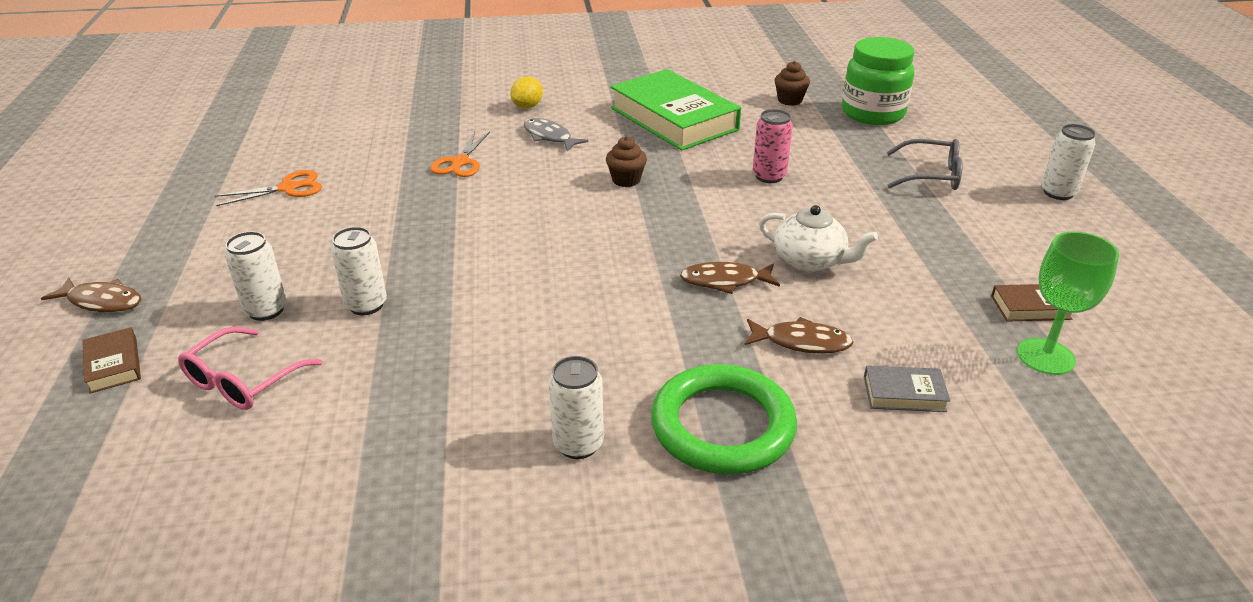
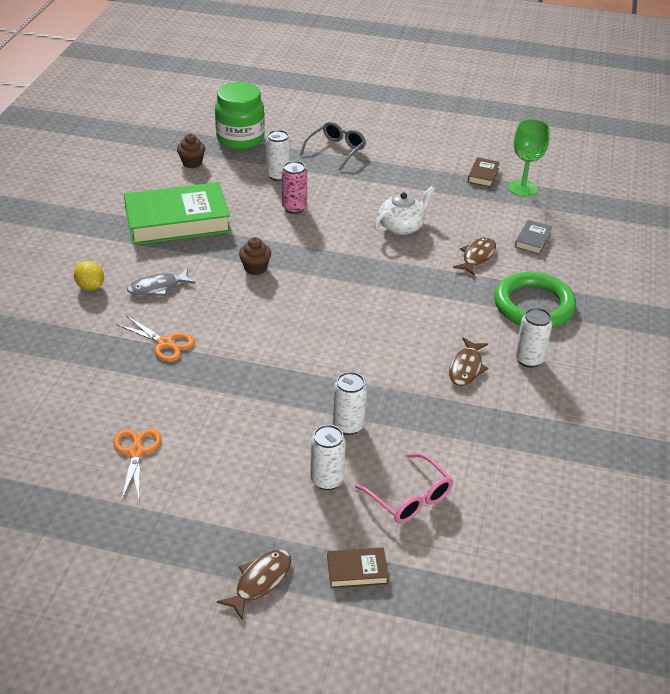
camera: 70 degrees left, 5 degrees up
(725, 281) = (405, 264): brown fish -> brown fish (466, 368)
(1058, 193) = (383, 119): white can -> white can (278, 176)

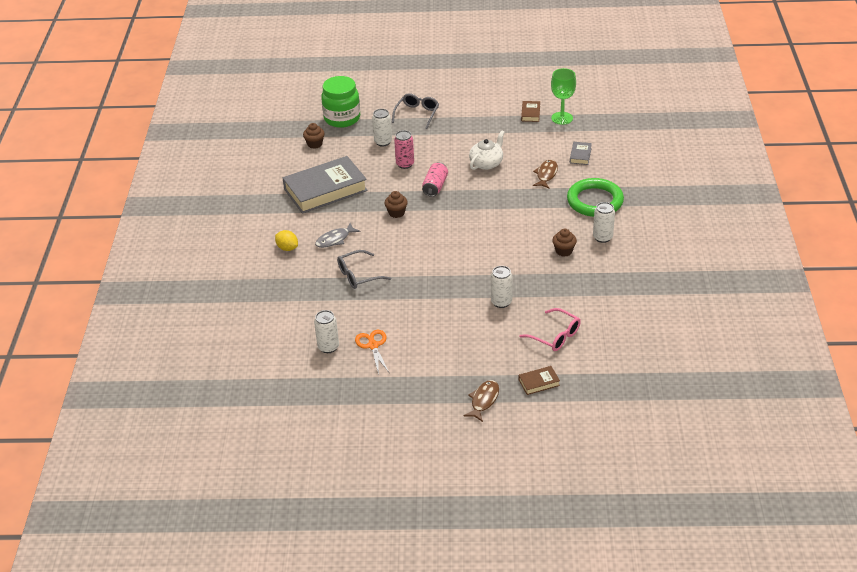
camera: 10 degrees left, 0 degrees up
(165, 343) = (358, 275): orange scissors -> grey glasses
(177, 221) = (325, 190): green book -> grey book
(321, 243) = (435, 186): none -> pink can
(327, 480) = (500, 336): white can -> white can (328, 347)
(466, 368) = (564, 251): brown fish -> brown cupcake

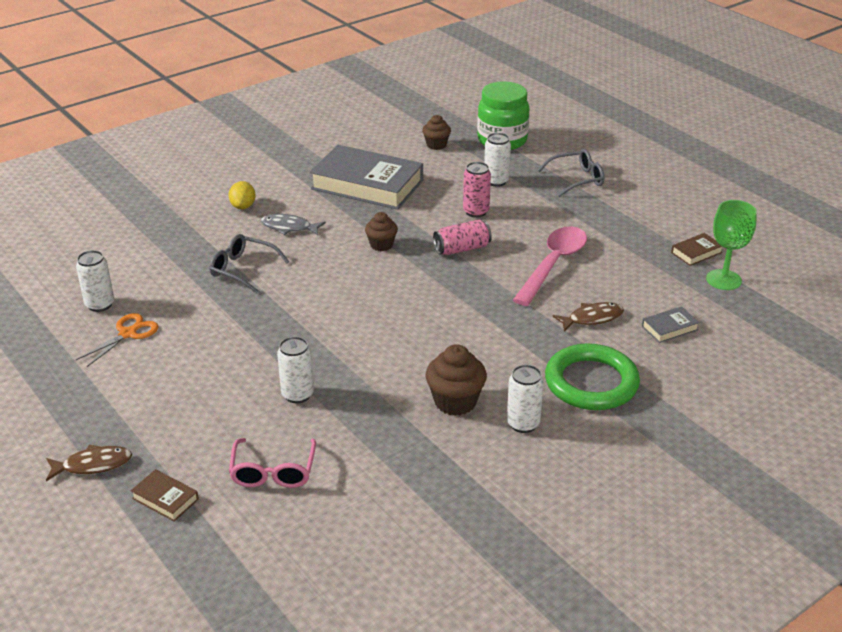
camera: 50 degrees right, 5 degrees down
(486, 163) = (553, 264): white teapot -> pink spoon
(564, 251) = (455, 402): brown cupcake -> brown cupcake, size x1.54

